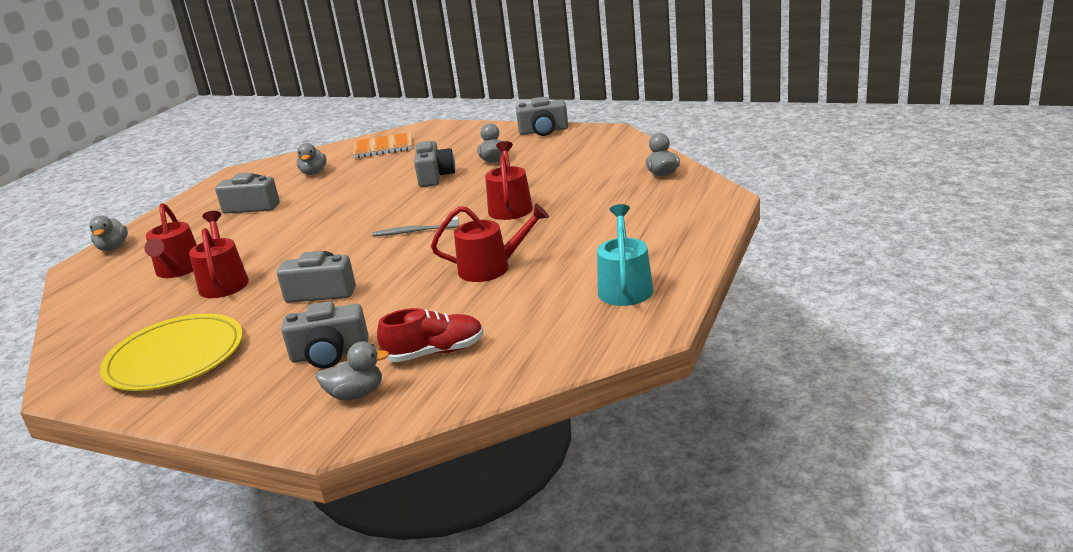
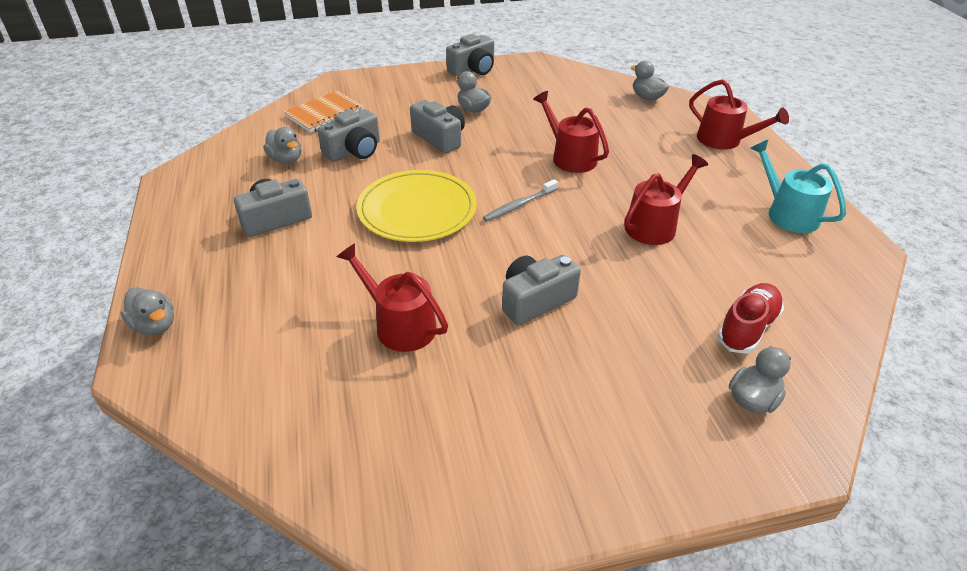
camera: 40 degrees left, 15 degrees up
(175, 357) = (498, 438): yellow plate -> yellow plate (417, 210)
(178, 270) = (310, 327): red watering can -> red watering can (724, 140)
(330, 354) = (659, 367): grey camera -> grey camera (354, 151)

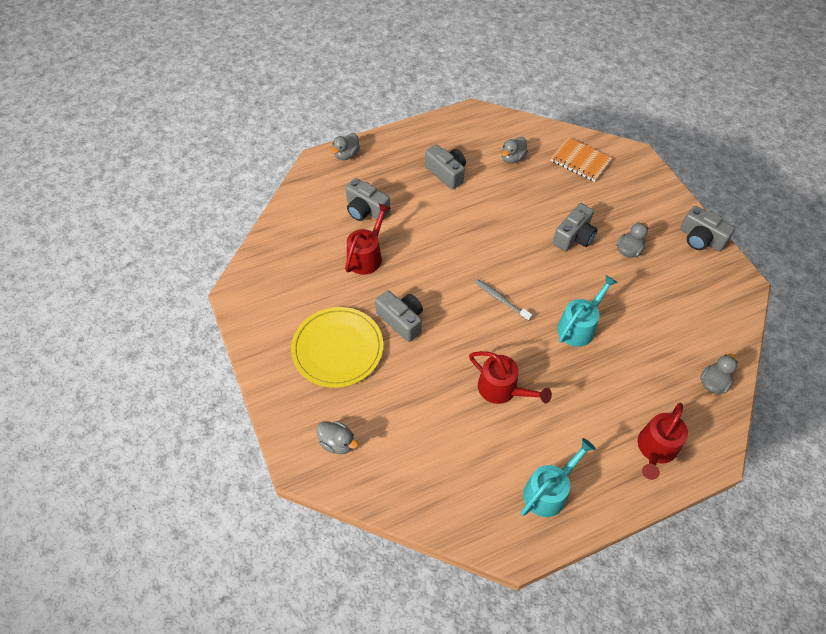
camera: 80 degrees right, 15 degrees up
(354, 151) = (536, 191): grey camera -> grey camera (366, 210)
(417, 210) = (477, 242): yellow plate -> yellow plate (337, 349)
(570, 157) = (579, 326): red watering can -> turquoise watering can
(747, 328) = (400, 445): red shoe -> none

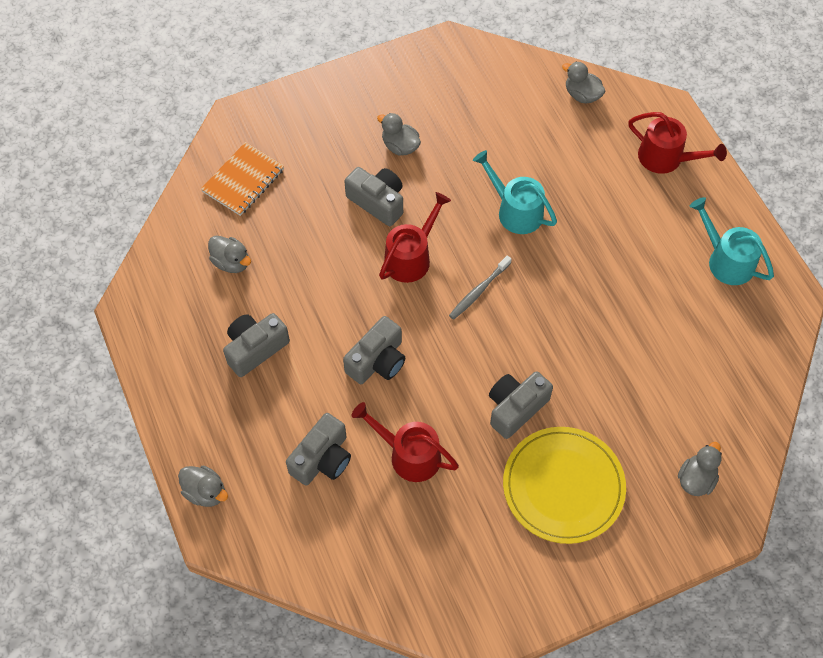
camera: 90 degrees left, 5 degrees up
(502, 389) = (607, 297): red watering can -> red watering can (411, 257)
(700, 239) = (382, 72): grey camera -> grey camera (377, 361)

